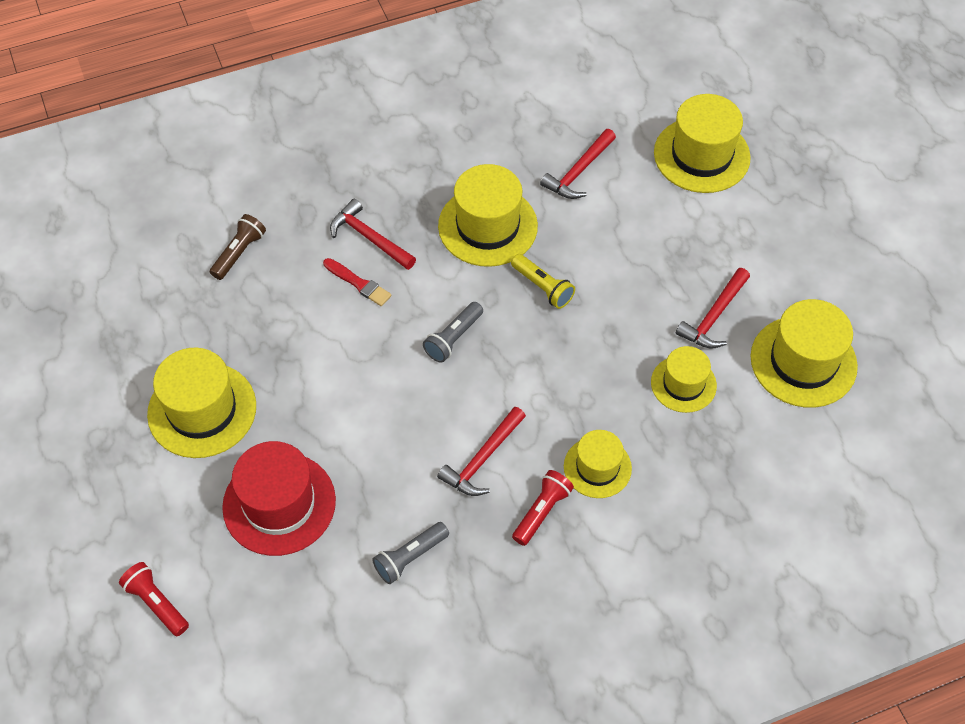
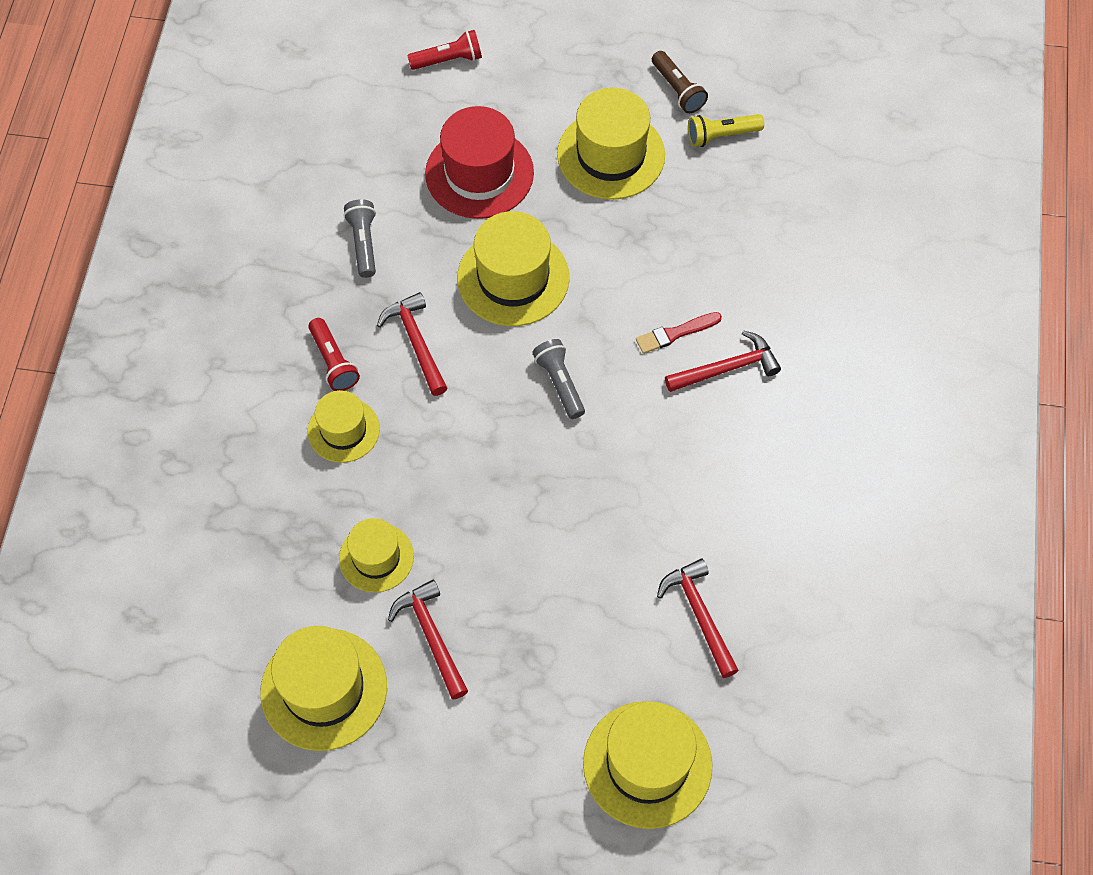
camera: 120 degrees right, 5 degrees up
(239, 253) = (774, 250): brown flashlight -> brown flashlight (678, 89)
(487, 226) = (678, 483): yellow hat -> yellow hat (513, 278)
(543, 287) = (569, 494): yellow flashlight -> yellow flashlight (721, 136)

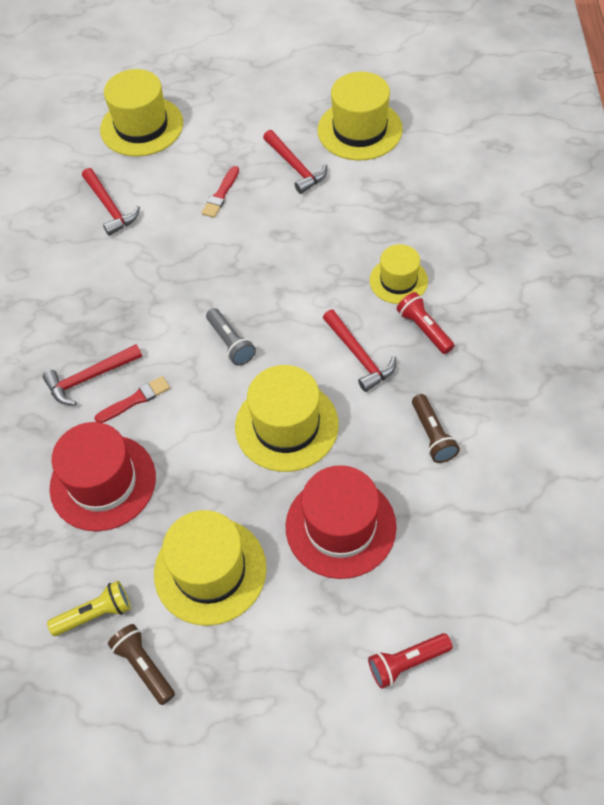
camera: 175 degrees right, 5 degrees down
(363, 243) = (432, 435): grey flashlight -> brown flashlight
(376, 557) = (347, 204): yellow hat -> none
(543, 607) = (221, 194): none -> red brush
(713, 251) = (103, 482): none -> red hat

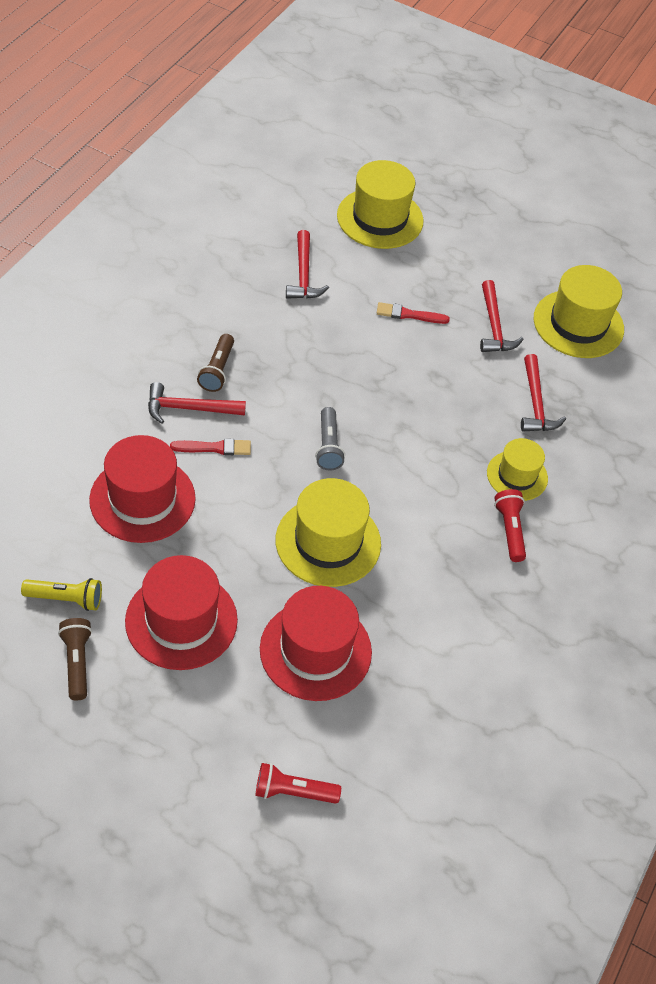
camera: 20 degrees right, 5 degrees down
(210, 570) = (181, 620): yellow hat -> red hat
(221, 194) = (409, 314): red brush -> red brush turned 45 degrees clockwise
(359, 356) = (434, 520): red hammer -> red hammer (536, 403)
(432, 435) = (451, 623): brown flashlight -> brown flashlight (217, 370)

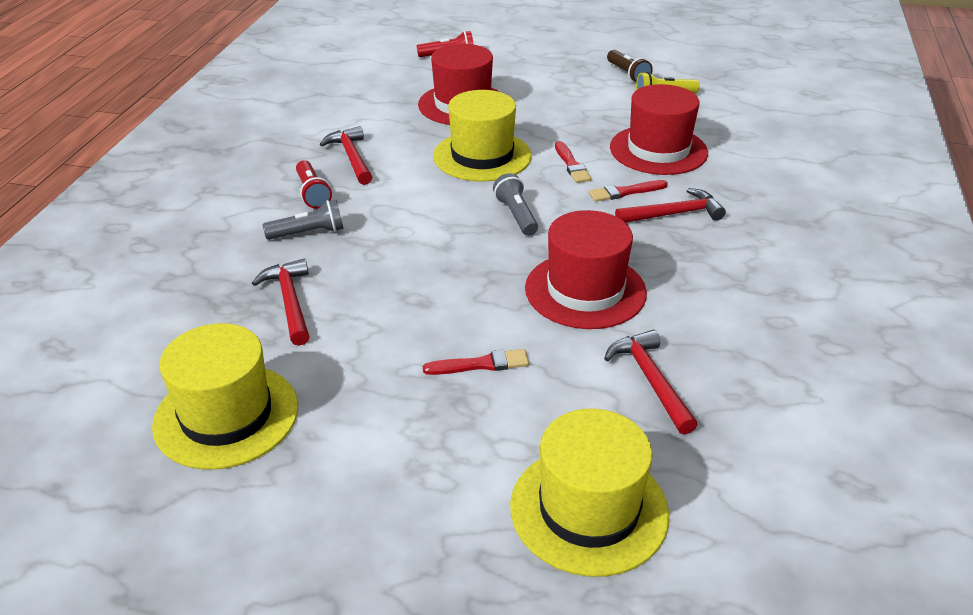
camera: 170 degrees right, 15 degrees down
(181, 620) = (572, 100): red hat -> red hat (585, 290)
(217, 370) = (673, 250): brown flashlight -> none
(243, 502) = (571, 164): none -> red brush
(494, 326) = (356, 380): red hammer -> red hammer (351, 157)
(517, 476) = (308, 233): yellow hat -> grey flashlight

